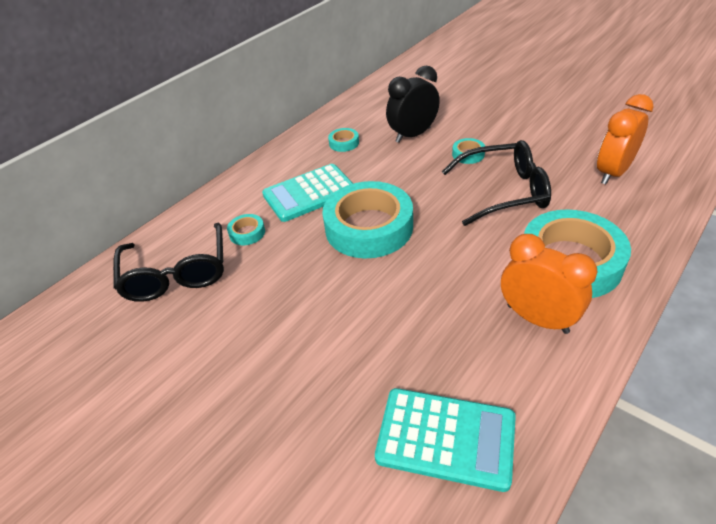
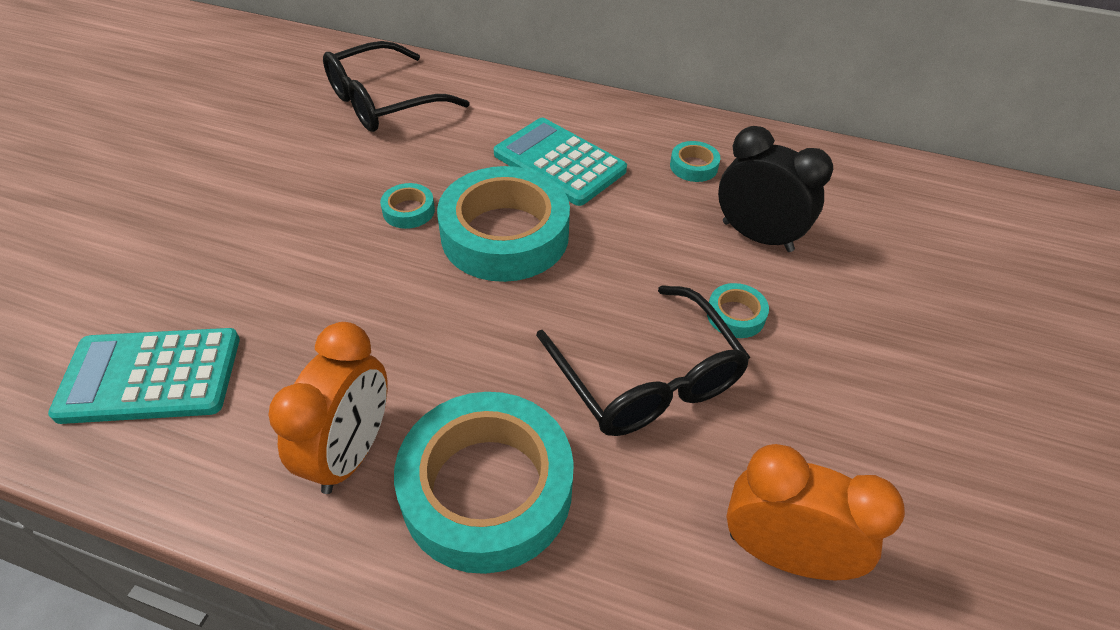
camera: 65 degrees right, 5 degrees up
(247, 233) = (463, 132): turquoise tape -> turquoise tape (408, 211)
(445, 438) = (151, 376): turquoise calculator -> turquoise calculator turned 90 degrees clockwise

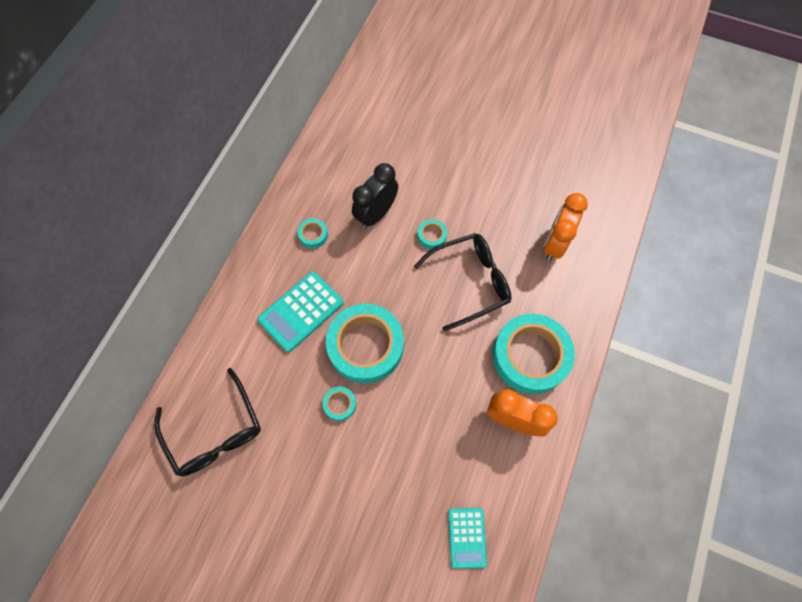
camera: 85 degrees left, 20 degrees up
(151, 376) = (467, 537): turquoise calculator -> turquoise calculator, size x0.63

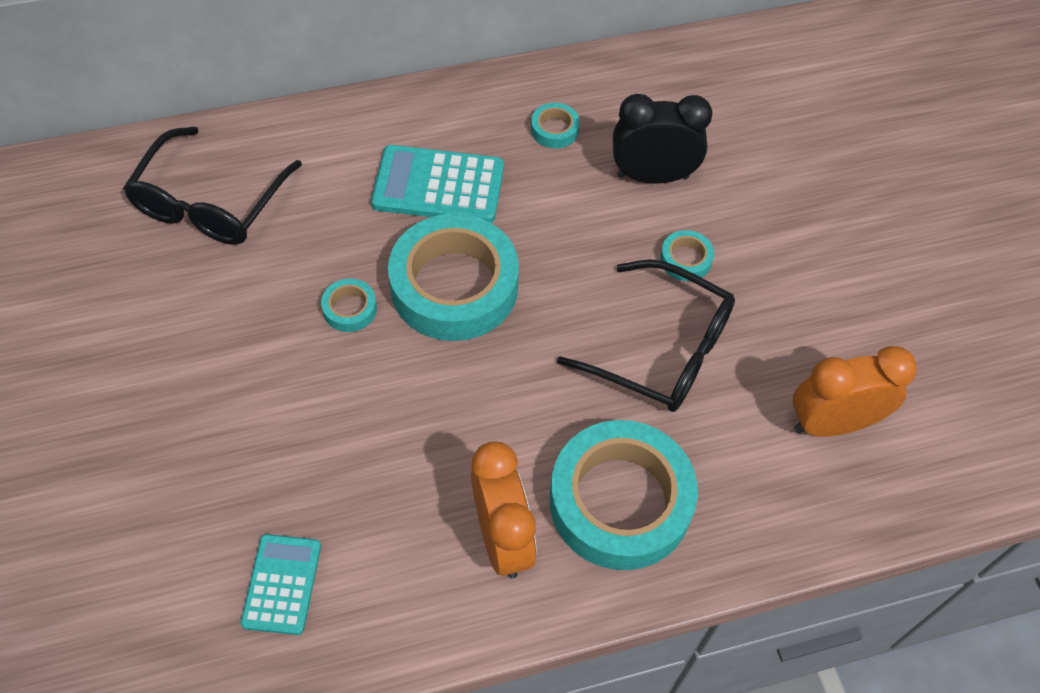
camera: 50 degrees right, 10 degrees down
(467, 537) = (282, 584): turquoise calculator -> turquoise calculator turned 135 degrees clockwise

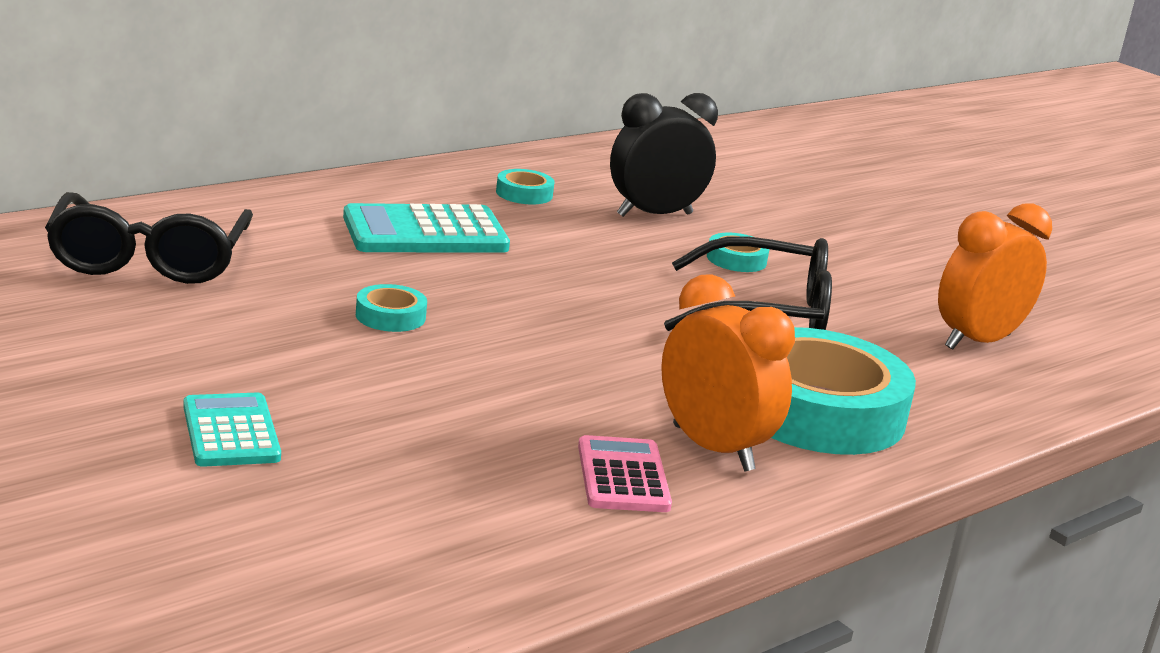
camera: 25 degrees left, 35 degrees down
(282, 584) = (476, 514): turquoise calculator -> turquoise calculator (231, 432)
(412, 560) = (623, 476): none -> pink calculator
(454, 286) = (502, 293): turquoise tape -> none

